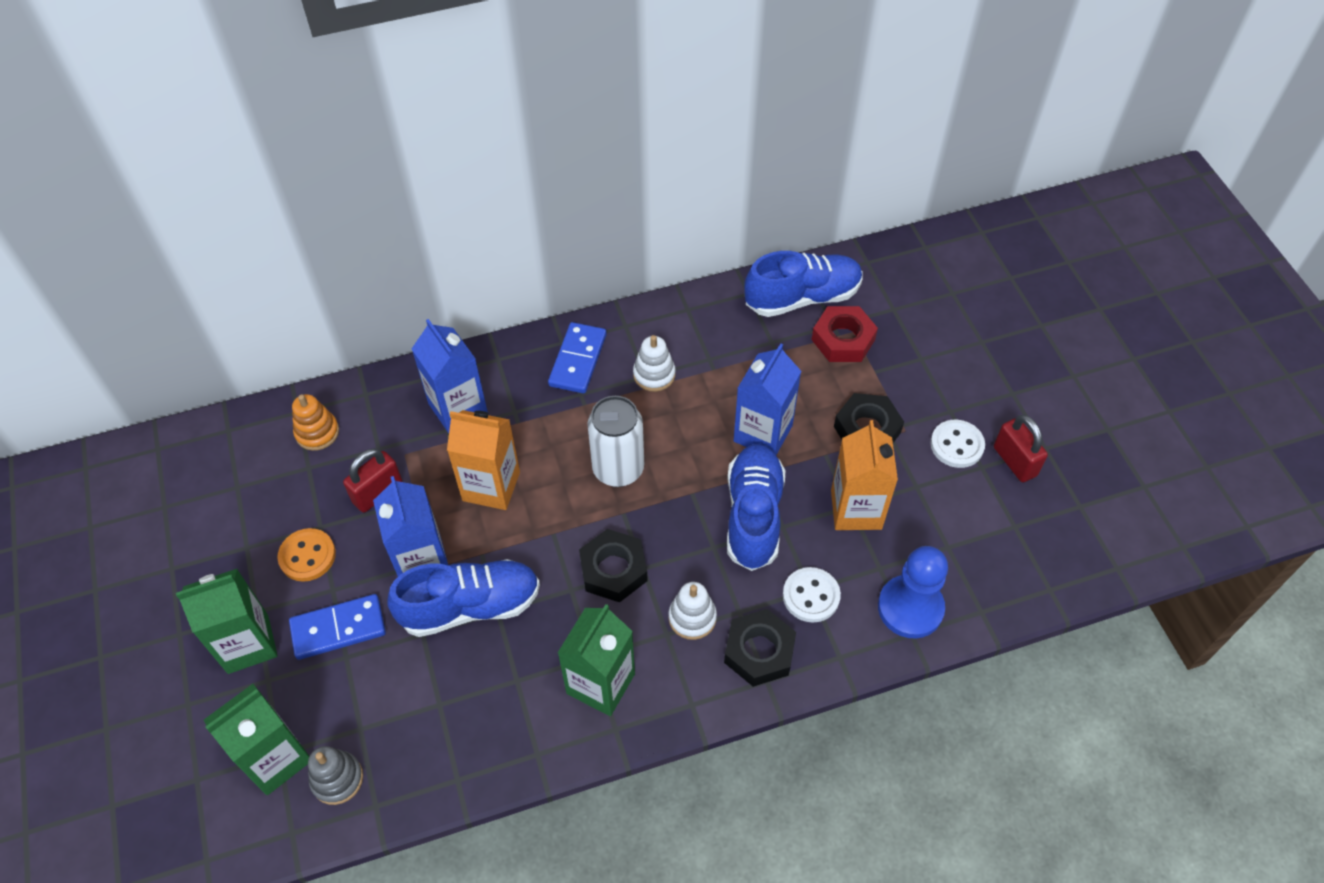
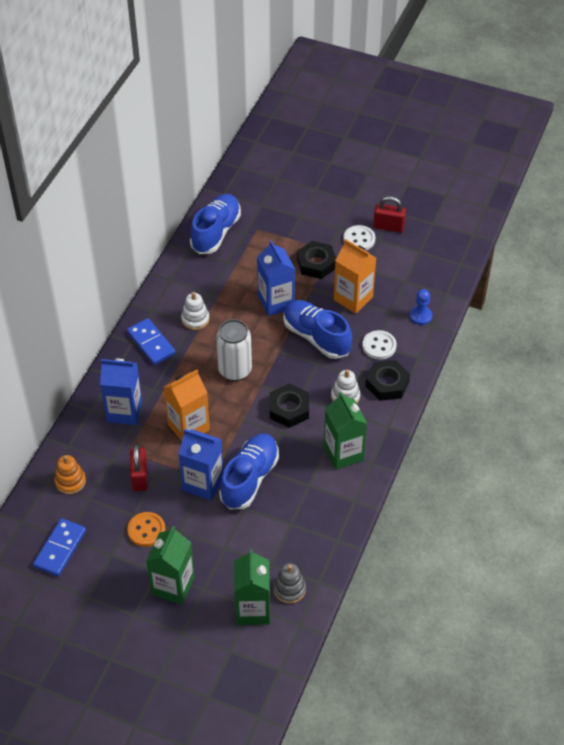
camera: 50 degrees left, 5 degrees down
(338, 628) = (205, 541): blue domino -> blue domino (60, 549)
(843, 339) = (257, 235): red nut -> none
(910, 608) = (420, 316): blue pawn -> blue pawn, size x0.59

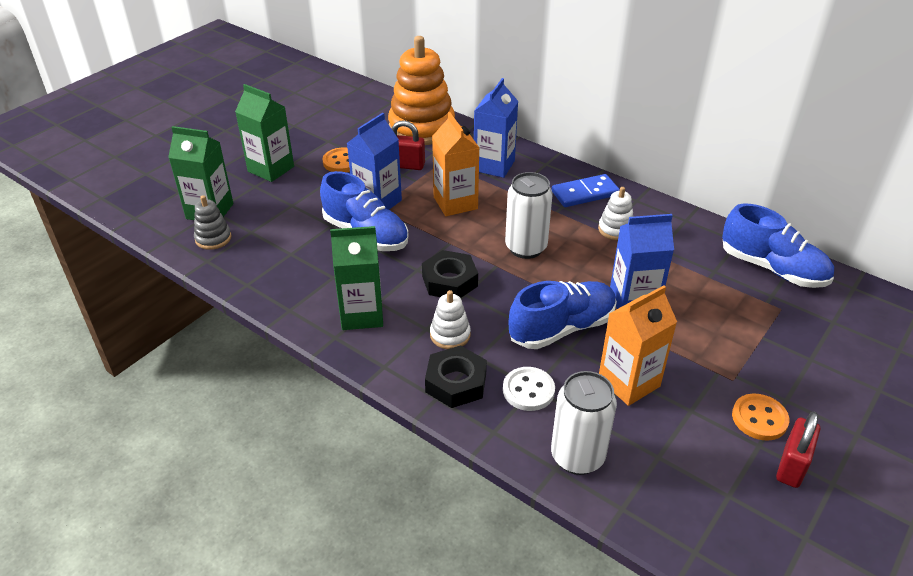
camera: 105 degrees right, 10 degrees down
(60, 549) = (351, 116): blue domino -> none
(70, 481) = (422, 128): orange stacking toy -> orange stacking toy, size x2.21
(316, 264) = (706, 356): black nut -> none
(359, 239) = (759, 418): white button -> orange button
(420, 316) = (577, 456): blue pawn -> white can

